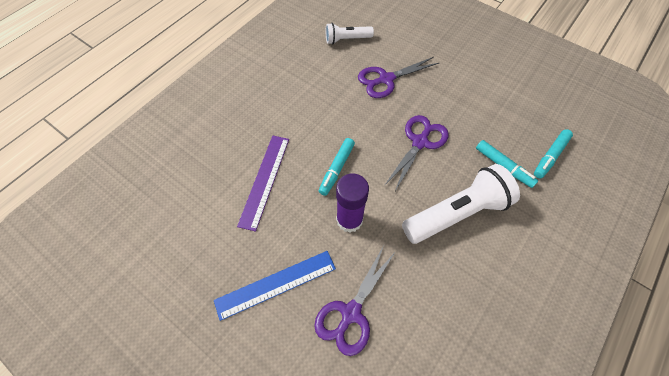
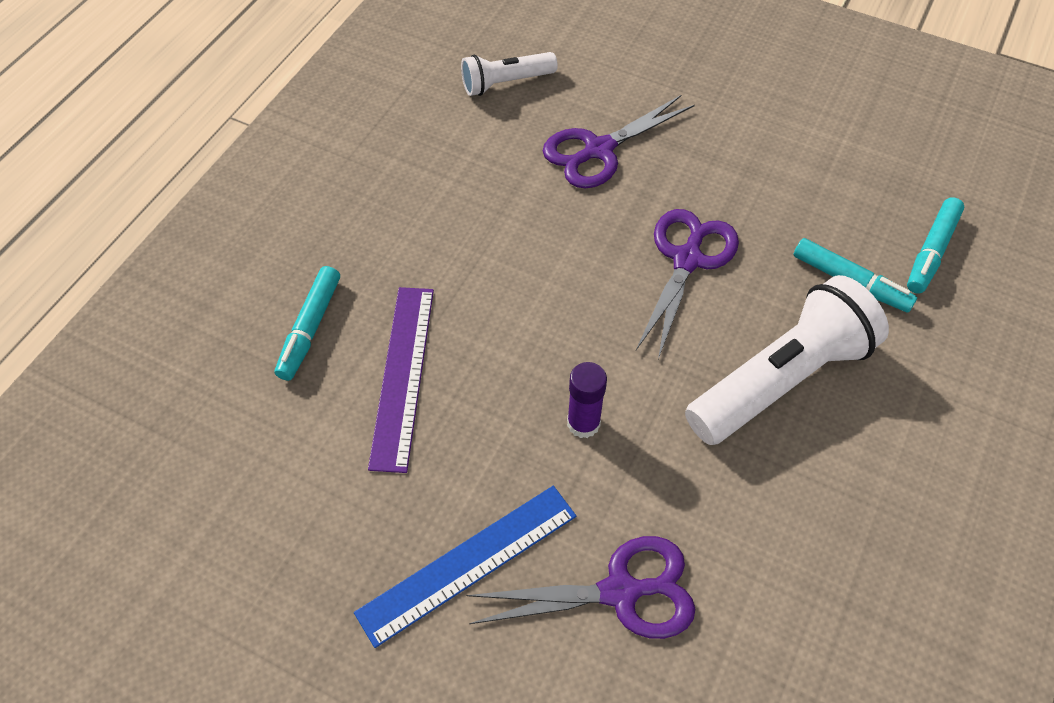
camera: 10 degrees left, 5 degrees down
(336, 169) = (538, 332): turquoise marker -> turquoise marker (310, 328)
(349, 220) = (583, 423): purple glue stick -> purple glue stick, size x0.65
(350, 313) = (621, 591): purple scissors -> purple scissors turned 120 degrees counterclockwise

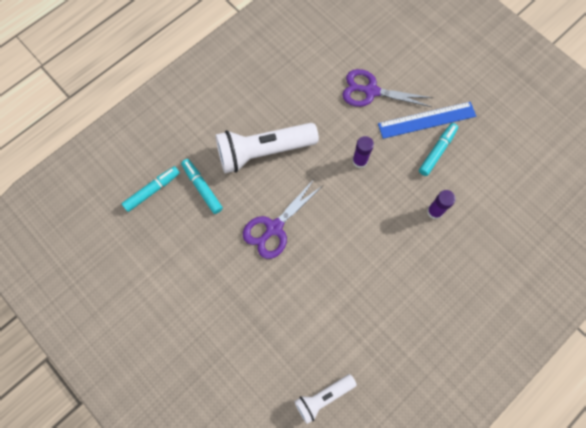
camera: 160 degrees left, 15 degrees up
(310, 328) = (475, 253): turquoise marker -> turquoise marker (437, 151)
(403, 375) = (434, 211): purple ruler -> purple glue stick
(505, 83) = (323, 397): white flashlight -> white flashlight turned 150 degrees clockwise
(598, 150) = (288, 318): purple scissors -> none

